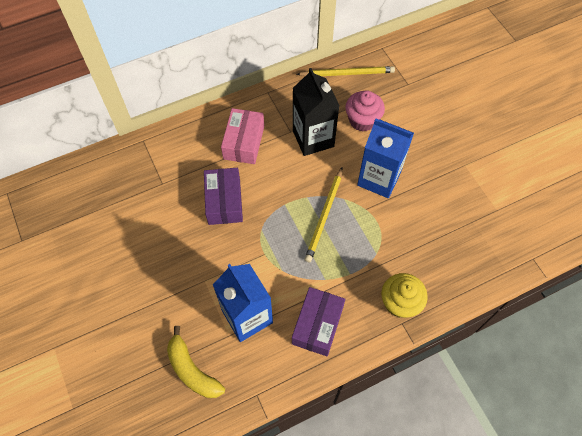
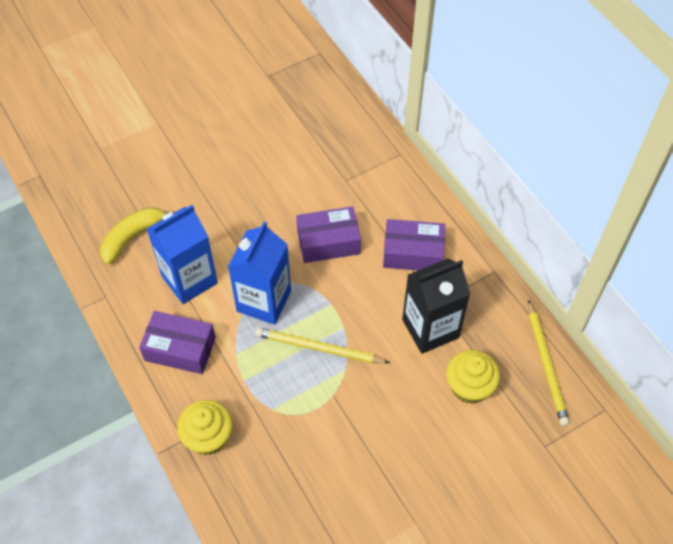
camera: 85 degrees right, 5 degrees down
(244, 142) = (412, 253): pink box -> purple box
(362, 120) = (469, 387): pink cupcake -> yellow cupcake
(379, 179) = (379, 410): blue carton -> blue carton (264, 301)

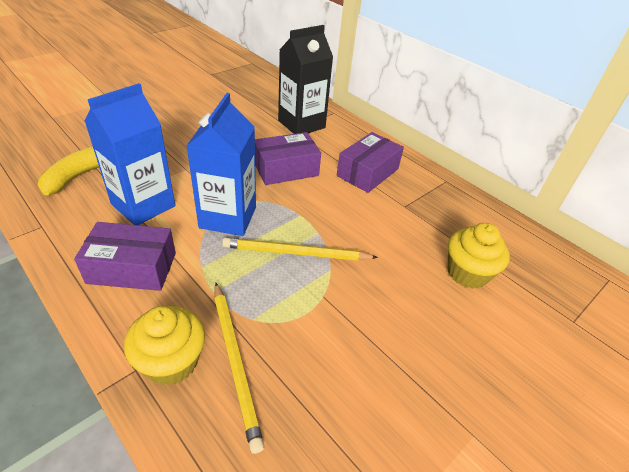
camera: 15 degrees left, 15 degrees down
(412, 253) = (368, 172): purple box -> purple box turned 45 degrees counterclockwise
(430, 328) = (407, 227): black carton -> black carton (301, 124)
(546, 365) = (531, 247): yellow pencil -> yellow pencil (235, 362)

